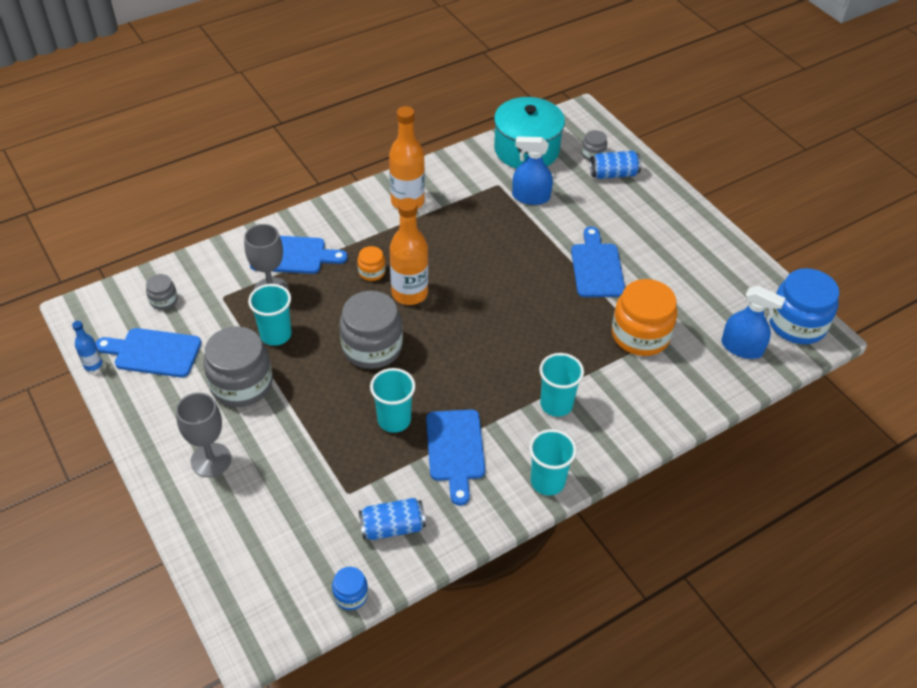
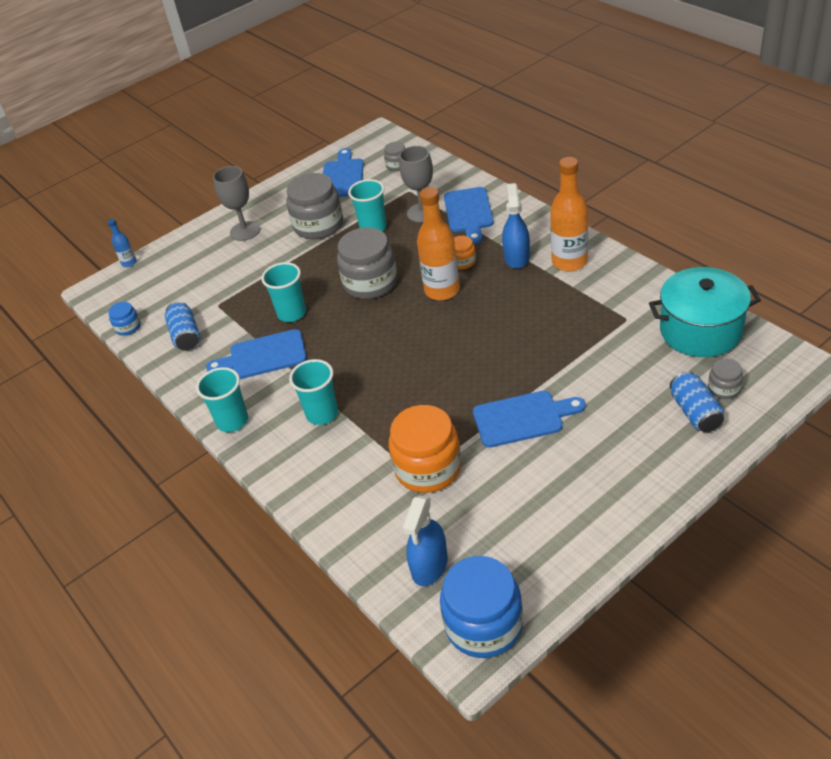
camera: 90 degrees right, 5 degrees down
(93, 364) = (326, 155): blue bottle -> blue bottle (129, 263)
(531, 197) = (618, 347): blue spray bottle -> blue spray bottle (516, 257)

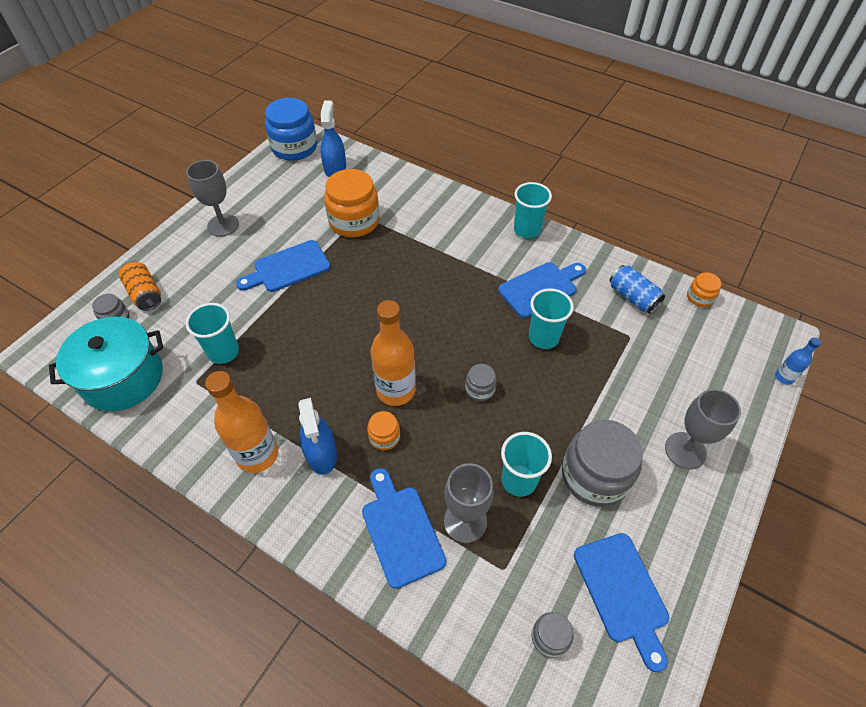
camera: 155 degrees right, 10 degrees up
(128, 327) = (699, 297): blue jar -> orange jar
(322, 414) = (456, 246): turquoise cup -> turquoise cup (223, 352)
(370, 283) = (480, 389): grey jar -> grey jar, size x0.48
(603, 492) = (223, 225): none -> grey goblet
(695, 412) = (145, 294): blue can -> orange can

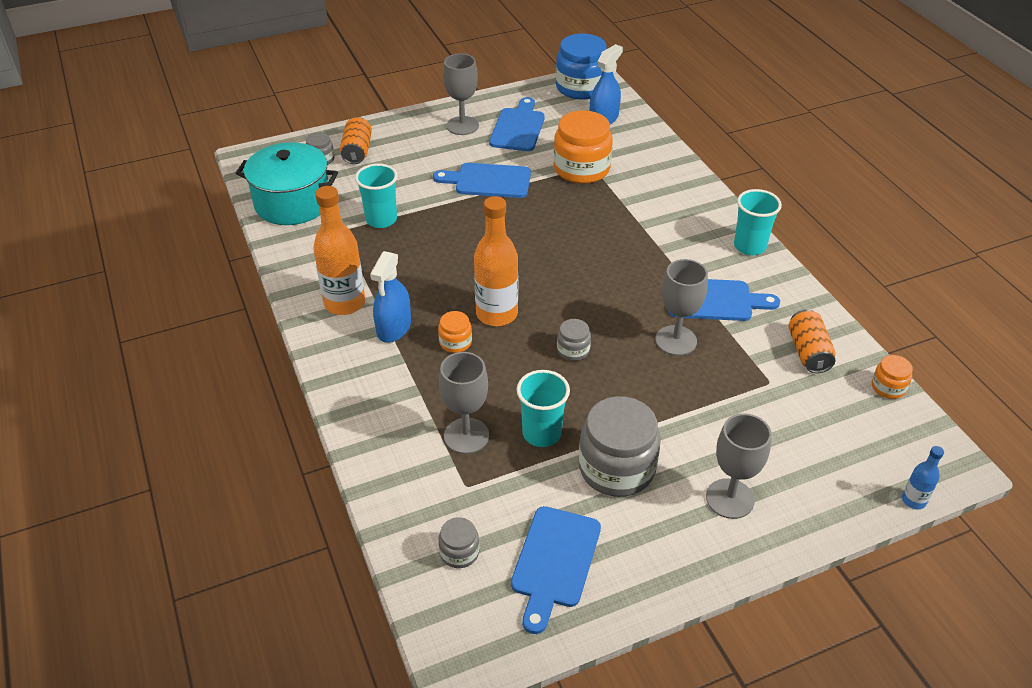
camera: 35 degrees right, 10 degrees down
(401, 530) = (408, 412): blue cutting board -> blue cutting board (518, 128)
(543, 337) = (676, 340): turquoise cup -> grey goblet
(632, 297) = (808, 352): blue can -> orange can

